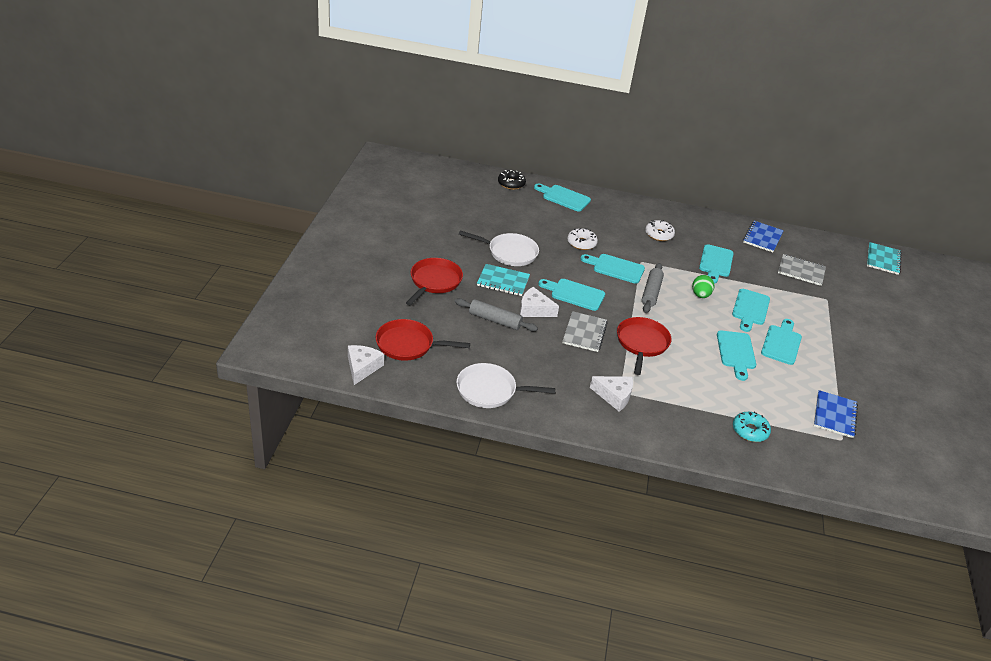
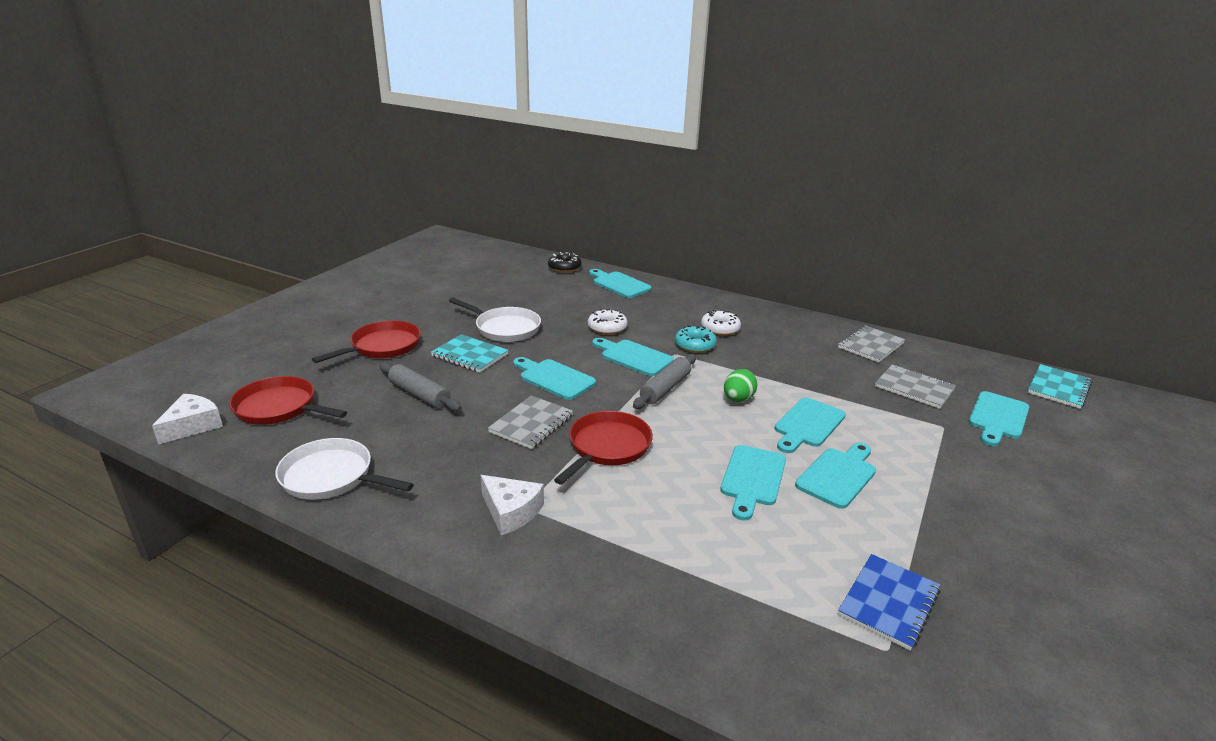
camera: 20 degrees right, 10 degrees down
(534, 309) = (484, 389): white cheese -> none
(716, 263) = (784, 365): turquoise cutting board -> turquoise cutting board (998, 418)
(750, 431) = (710, 603): turquoise donut -> turquoise donut (695, 345)
(762, 238) = (870, 345): blue notebook -> grey notebook

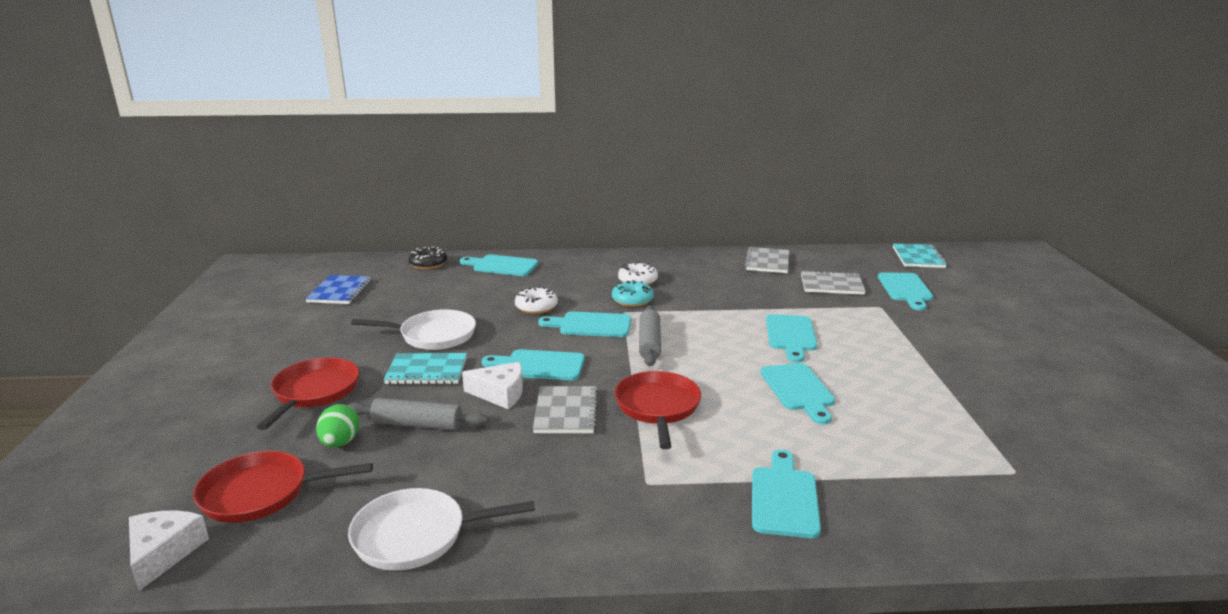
camera: 30 degrees left, 5 degrees down
(511, 511) = (638, 492): white cheese -> white cheese (500, 393)
(738, 399) = (718, 333): green egg -> green egg (340, 443)
(838, 475) = (853, 365): turquoise cutting board -> turquoise cutting board (784, 498)
(889, 602) = (982, 440): blue notebook -> blue notebook (340, 291)

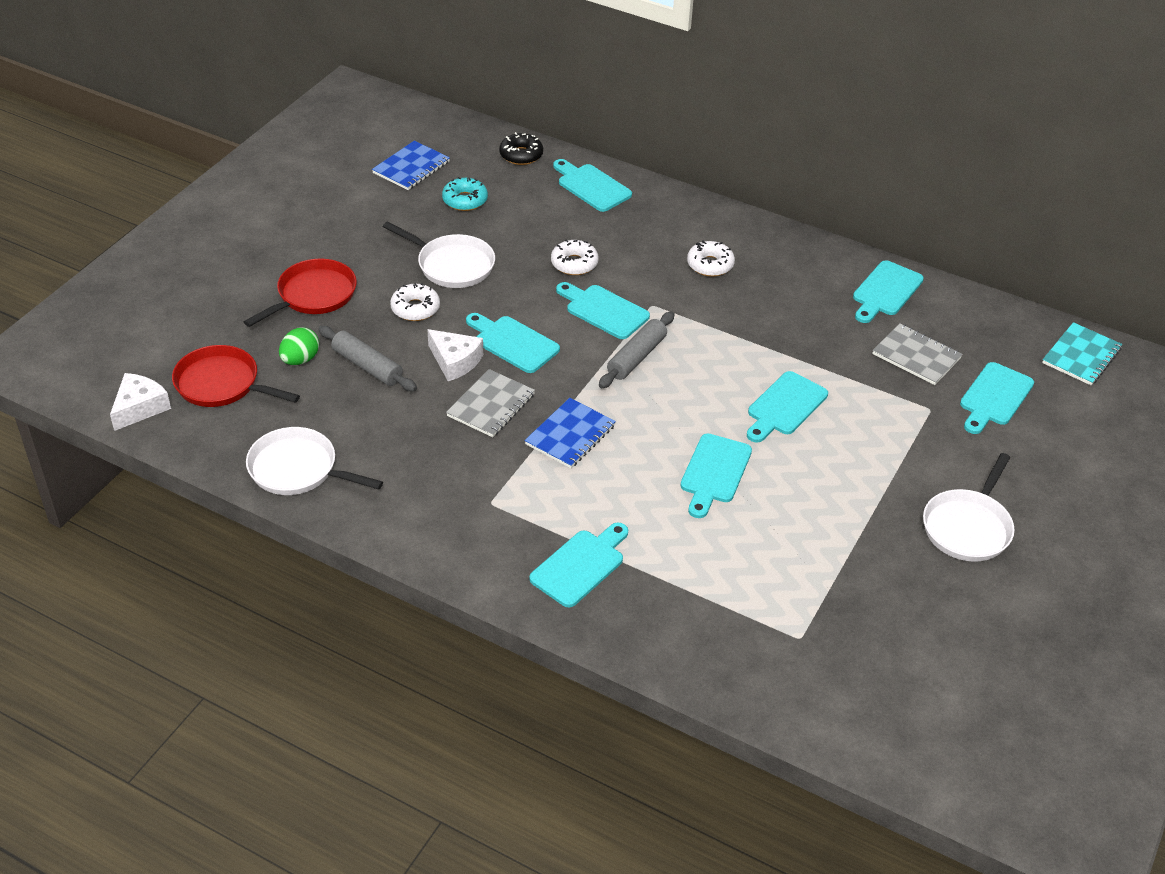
camera: 30 degrees right, 20 degrees up
(427, 371) = (415, 308): turquoise notebook -> white donut
(632, 300) = (676, 292): turquoise donut -> turquoise donut (465, 200)
(658, 407) = (570, 435): red pan -> blue notebook
(767, 262) = (885, 291): grey notebook -> turquoise cutting board
(1001, 357) = (968, 527): none -> white pan

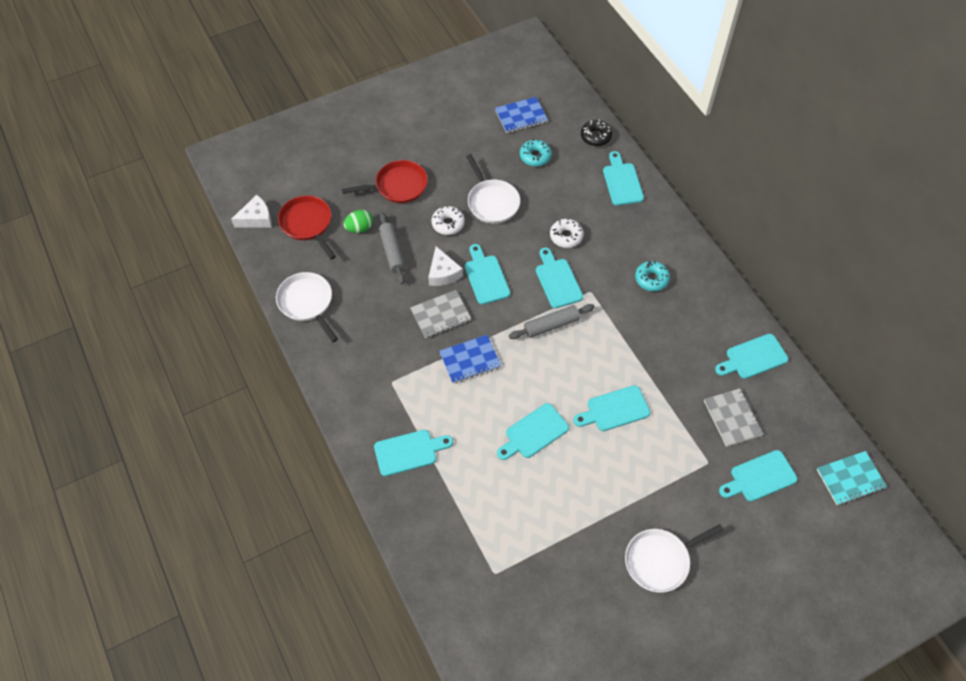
camera: 35 degrees right, 15 degrees up
(710, 265) = (651, 279): white donut -> turquoise donut

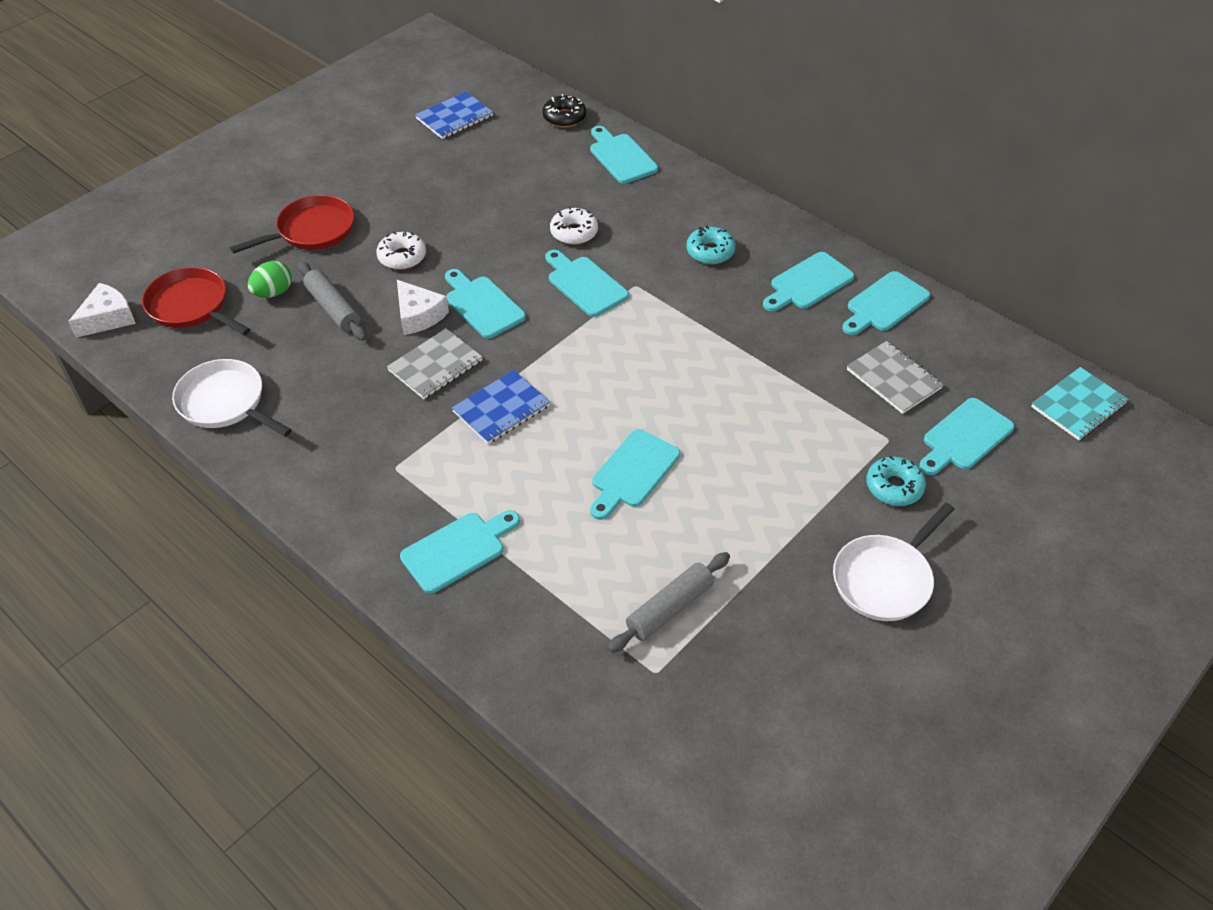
camera: 20 degrees left, 10 degrees down
(492, 202) = (454, 218): white pan -> none
(535, 156) = (492, 155): turquoise donut -> turquoise donut (894, 487)
(551, 325) = (599, 337): grey rolling pin -> grey rolling pin (670, 609)
(614, 410) = (733, 413): turquoise cutting board -> turquoise cutting board (808, 283)

